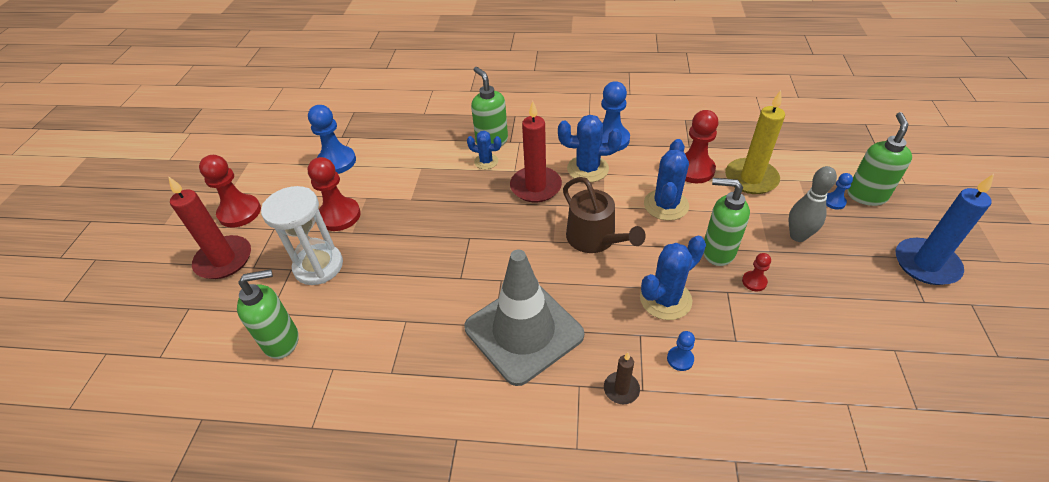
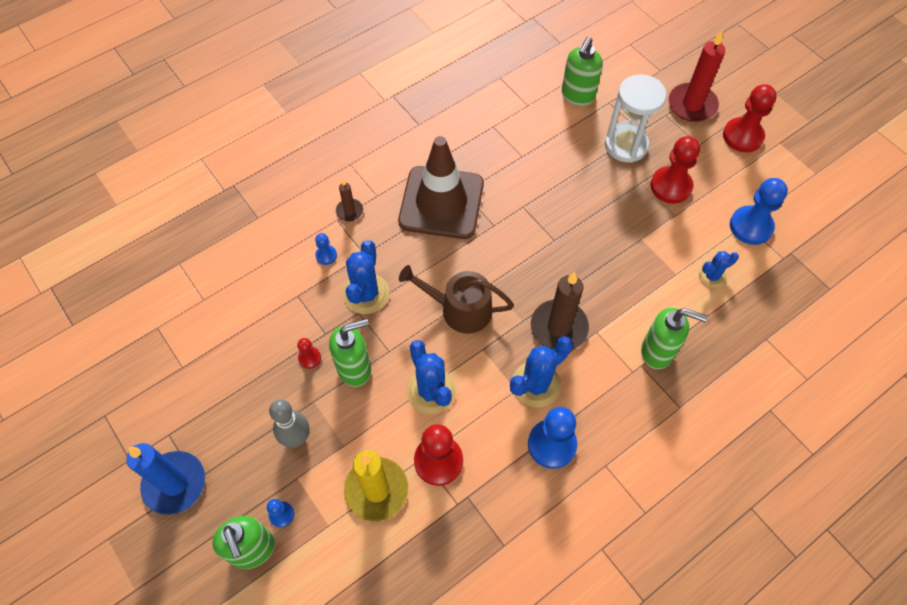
camera: 135 degrees right, 15 degrees up
(486, 161) = (632, 323): blue cactus -> blue cactus (712, 276)
(523, 331) = (441, 202): grey traffic cone -> brown traffic cone
(535, 187) = (559, 327): red candle -> brown candle

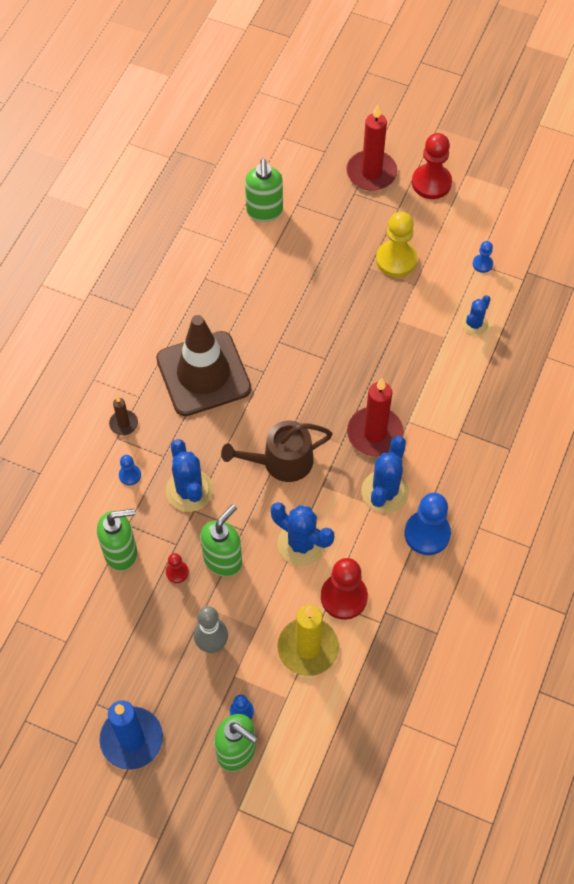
camera: 30 degrees left, 0 degrees up
(559, 327) = (374, 433): brown candle -> red candle
(626, 145) = (335, 239): white hourglass -> none
(657, 352) = (467, 412): green soap dispenser -> green soap dispenser (121, 553)
(671, 186) = (396, 260): red pawn -> yellow pawn
(751, 226) = (482, 264): blue pawn -> blue pawn, size x0.49

